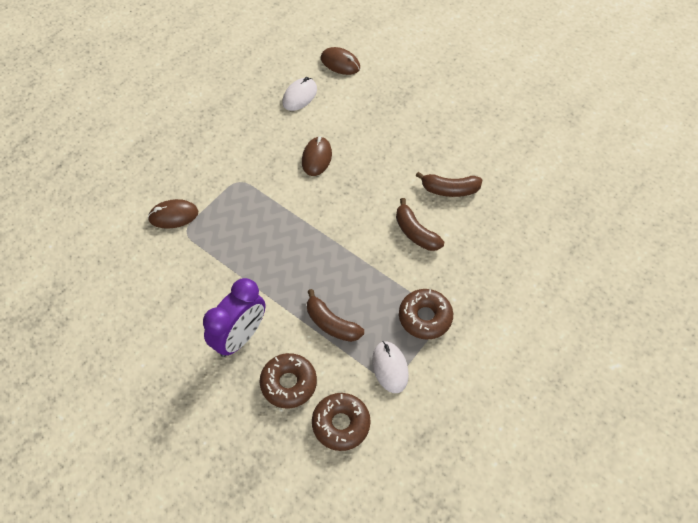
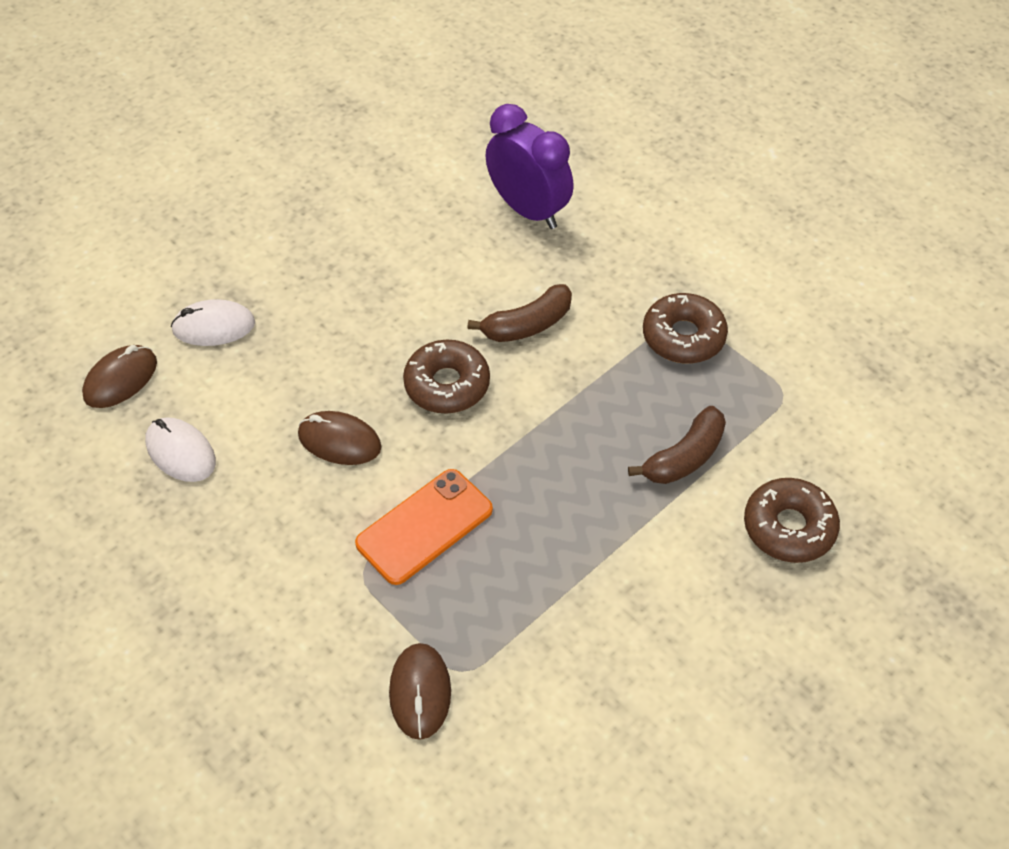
camera: 80 degrees left, 5 degrees down
(240, 337) = (700, 592): purple clock -> purple clock (528, 210)
(268, 203) = (424, 526): none -> orange phone
(341, 424) = (858, 464): brown donut -> brown donut (447, 385)
(390, 368) = (766, 391): white mouse -> white mouse (214, 327)
(449, 190) = (453, 270): brown banana -> none

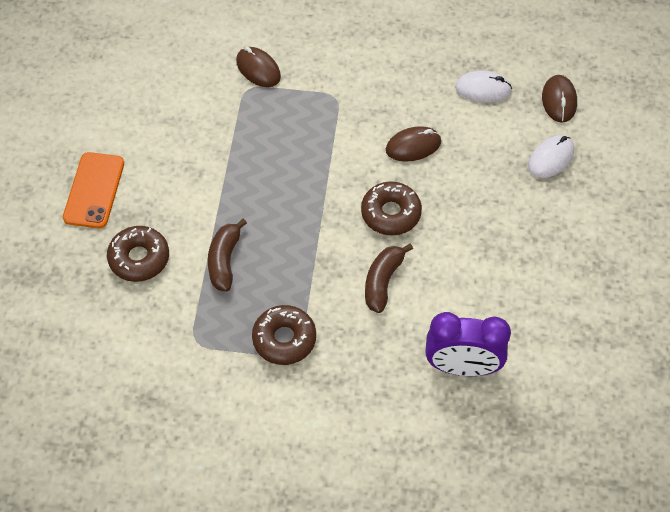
camera: 140 degrees right, 5 degrees up
(424, 526) = (327, 135): orange phone -> orange phone (94, 190)

